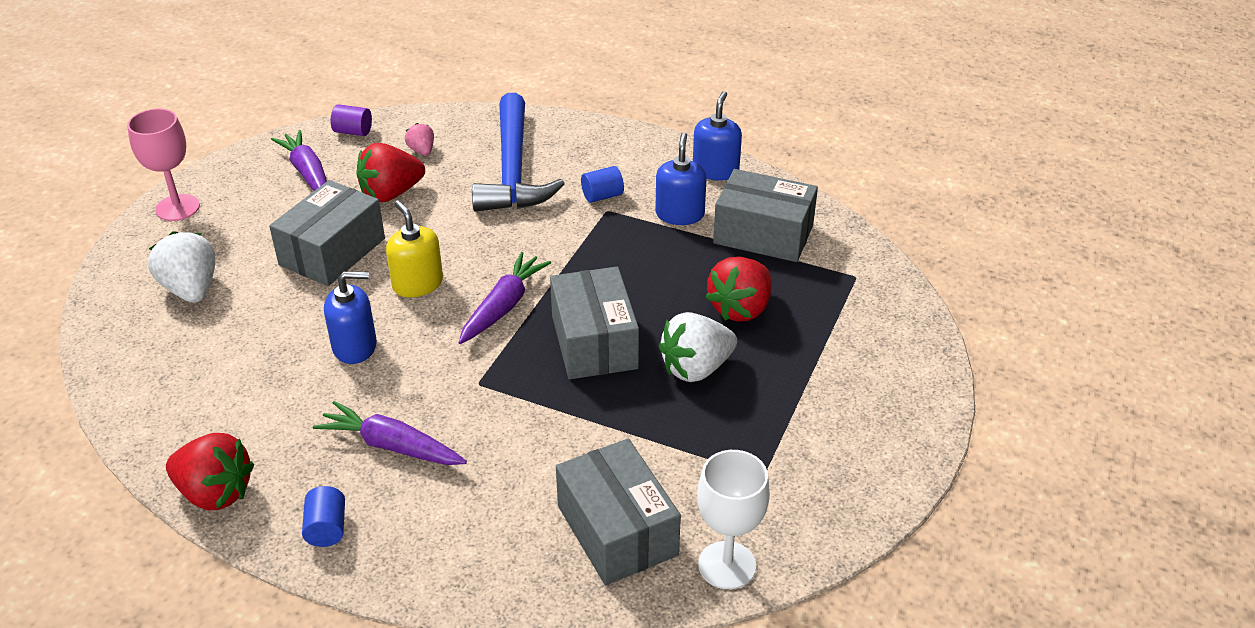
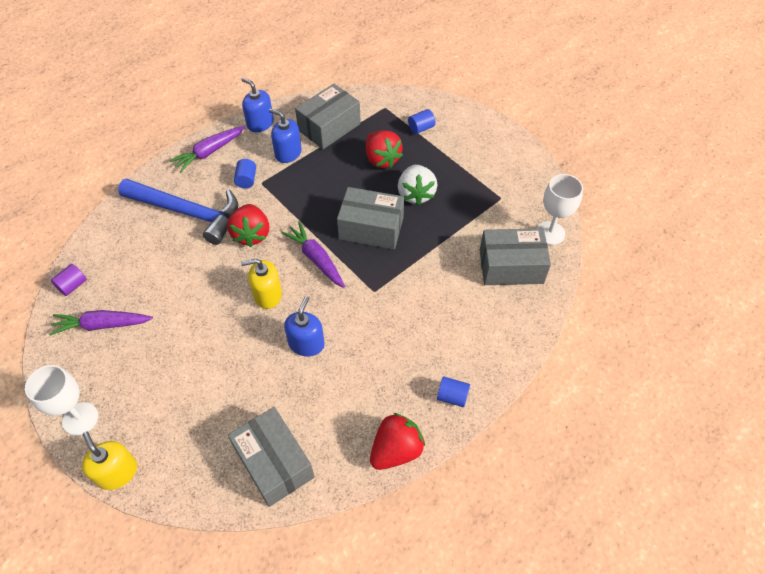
camera: 65 degrees left, 15 degrees up
(117, 260) = (117, 472): none -> yellow soap dispenser
(177, 208) = (80, 418): pink goblet -> white goblet
(191, 289) = (186, 427): white strawberry -> none
(332, 252) = (203, 332): grey box -> grey box (274, 463)
(391, 193) = (164, 283): red strawberry -> red strawberry (251, 234)
(391, 446) = (403, 347): purple carrot -> purple carrot (209, 152)
(422, 151) = (128, 253): pink strawberry -> none
(844, 330) = (421, 128): none -> blue cylinder

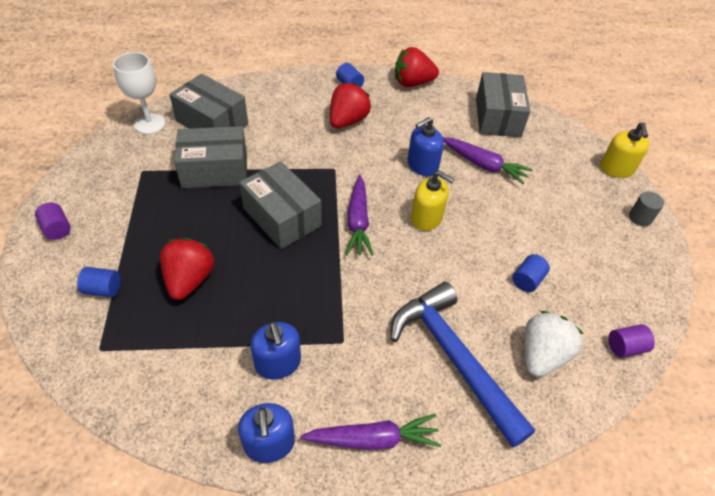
camera: 145 degrees left, 5 degrees down
(80, 418) = (640, 218): white goblet -> grey cylinder
(102, 325) = (601, 284): purple carrot -> purple carrot (483, 165)
(246, 180) = (357, 357): blue cylinder -> blue cylinder (527, 280)
(251, 234) = (400, 284): red strawberry -> red strawberry (347, 121)
(329, 127) = (193, 368): grey box -> grey box (215, 170)
(416, 194) = (205, 221): white strawberry -> white strawberry (542, 355)
(492, 137) = (57, 229): none -> purple cylinder

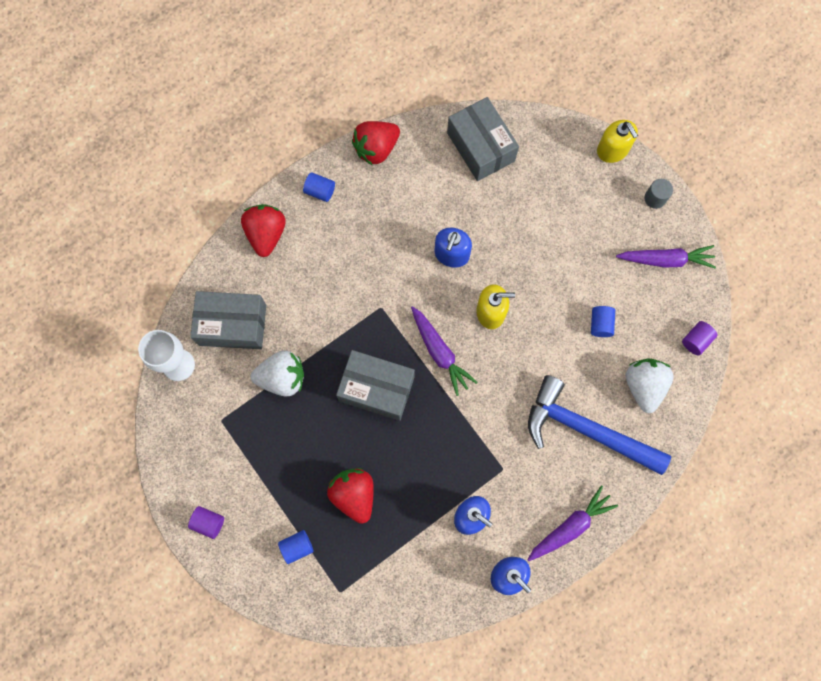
camera: 30 degrees left, 25 degrees up
(215, 170) = (282, 378): grey box -> white strawberry
(347, 121) = (352, 241): red strawberry -> red strawberry (266, 234)
(483, 165) = (502, 219): purple carrot -> purple carrot (665, 260)

